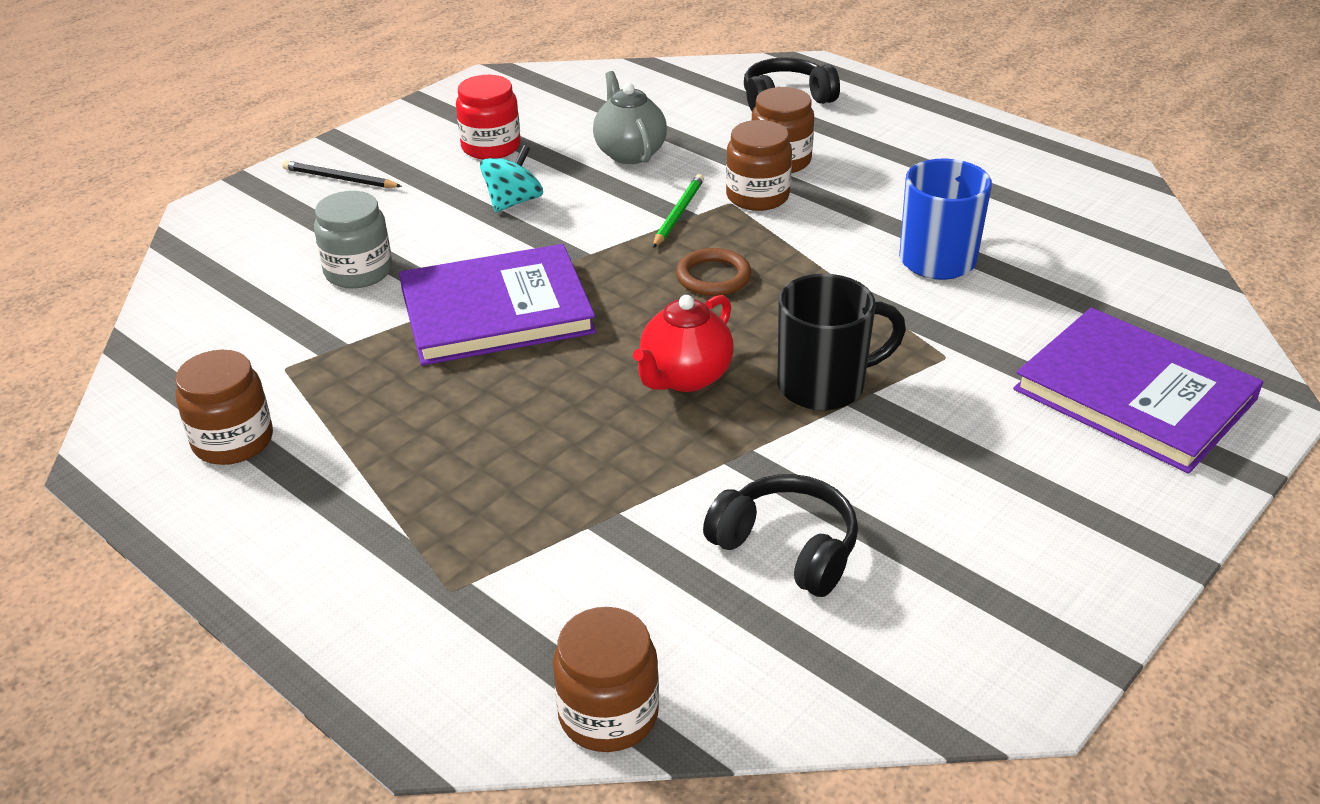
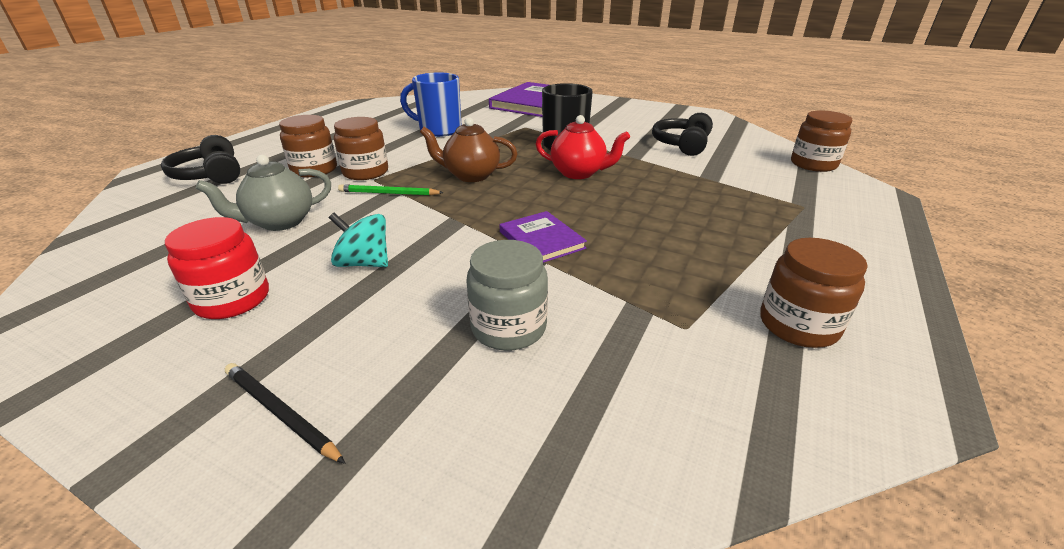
camera: 105 degrees left, 5 degrees down
(340, 179) = (280, 413): black pencil -> black pencil turned 120 degrees clockwise
(496, 310) = (541, 240): purple book -> purple book, size x0.52
(713, 277) = (471, 176): brown ring -> brown teapot

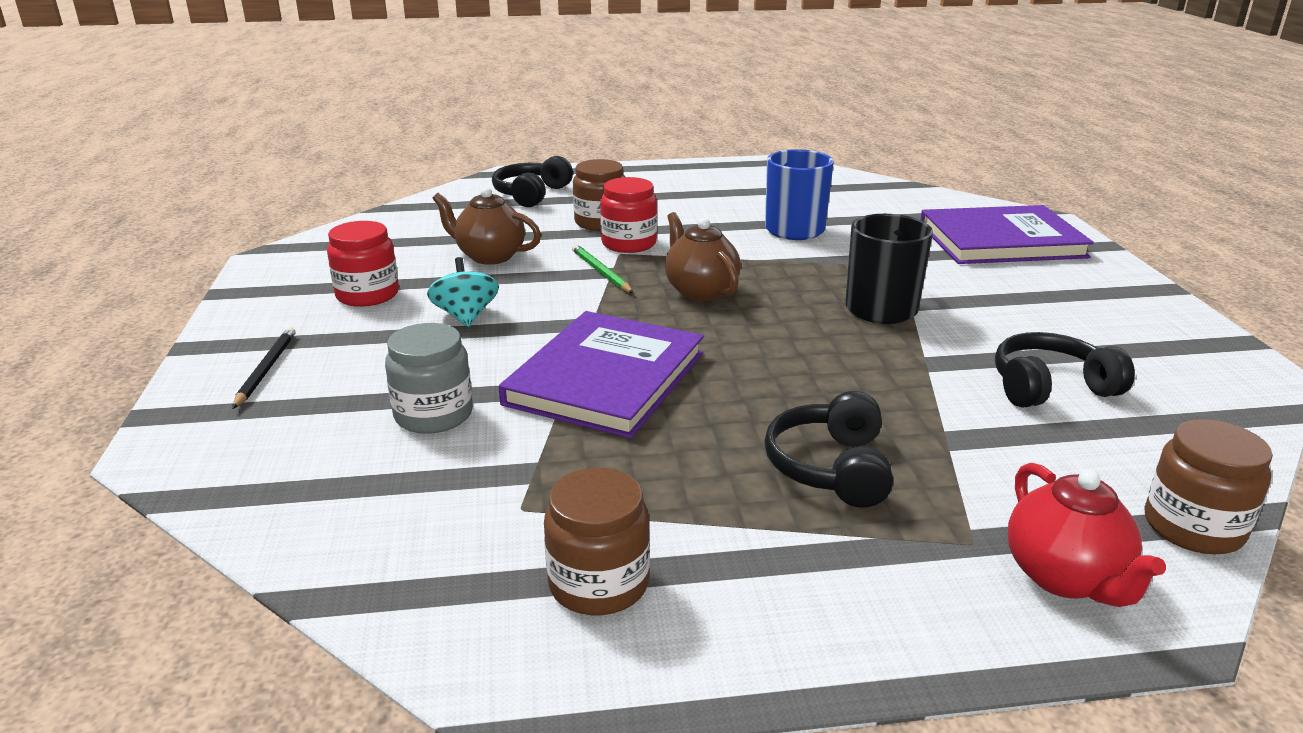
camera: 55 degrees right, 5 degrees down
(280, 222) = (490, 256): grey teapot -> brown teapot
(365, 172) = (629, 243): brown jar -> red jar
(541, 240) = (605, 378): purple book -> purple book, size x1.92
(578, 173) = (808, 345): red teapot -> red teapot (1065, 577)
(714, 212) = (830, 468): none -> black headphones

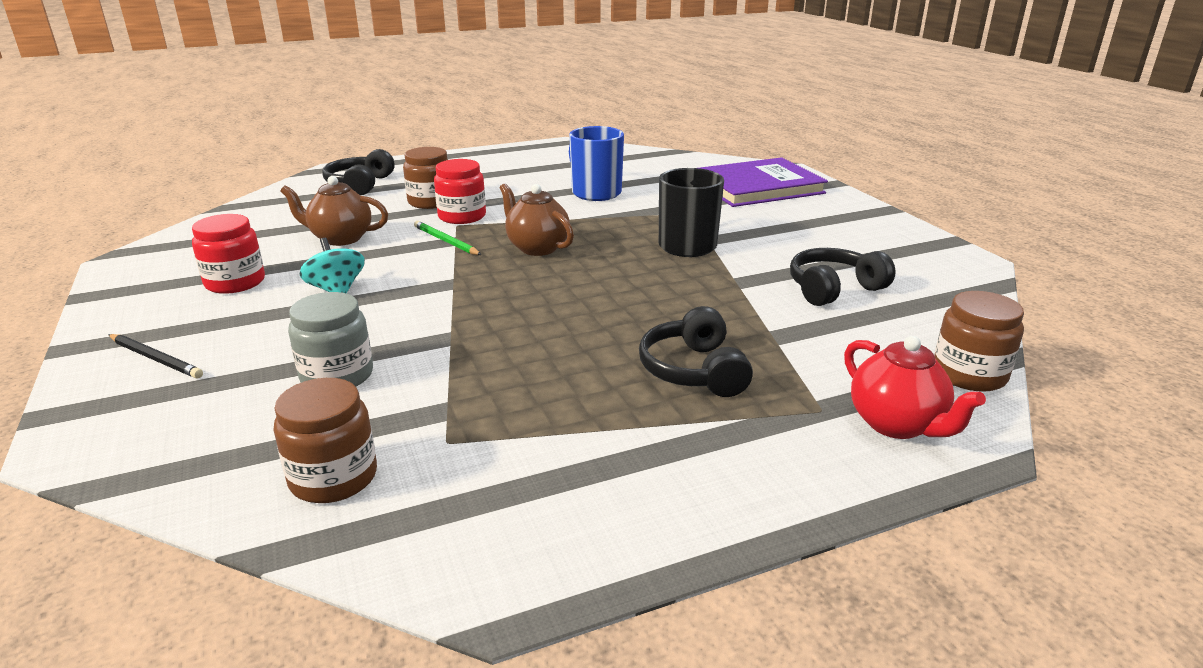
camera: 15 degrees left, 0 degrees up
(266, 369) = (156, 358): black pencil -> black pencil turned 135 degrees clockwise
(599, 584) = (538, 492): brown jar -> brown jar (333, 478)
(605, 378) = (482, 326): purple book -> none

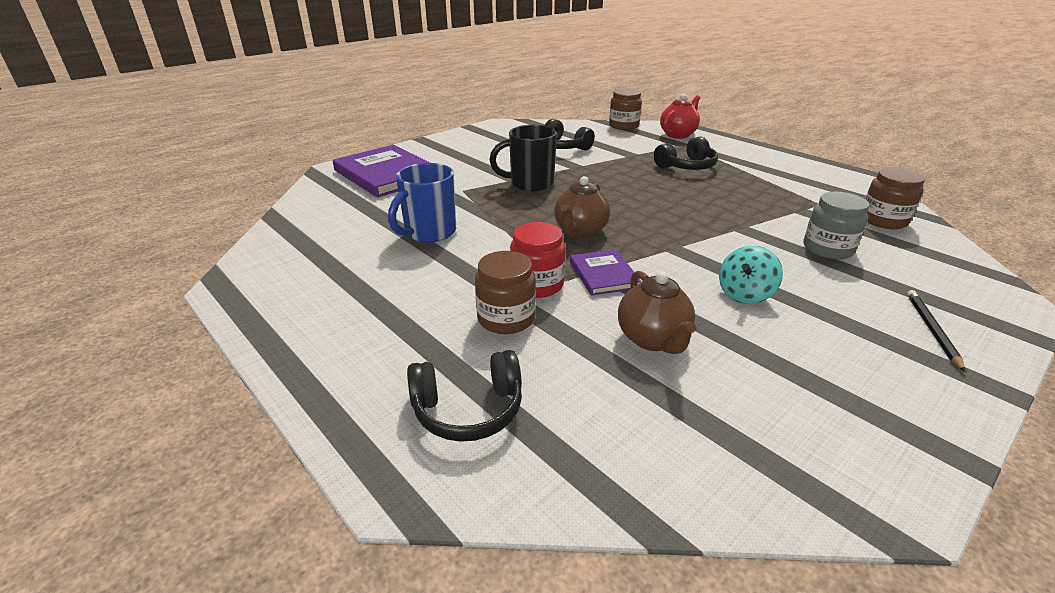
camera: 110 degrees left, 5 degrees up
(235, 282) = (805, 360): red jar -> none
(446, 241) = (603, 274): green pencil -> purple book

